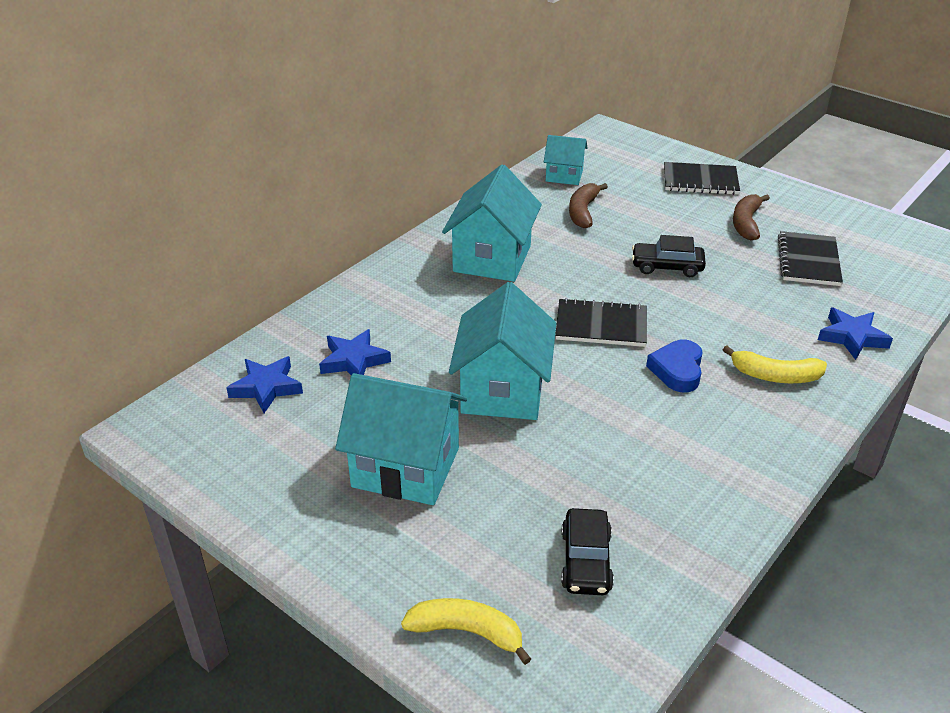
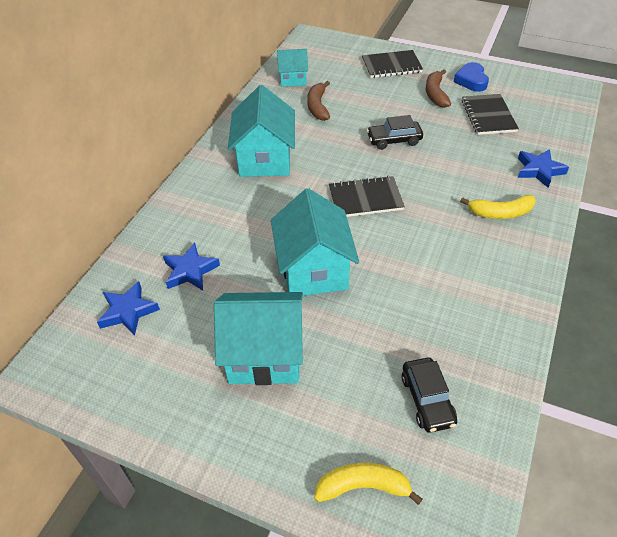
camera: 15 degrees left, 10 degrees up
(677, 370) = (432, 223): blue heart -> blue heart (471, 80)

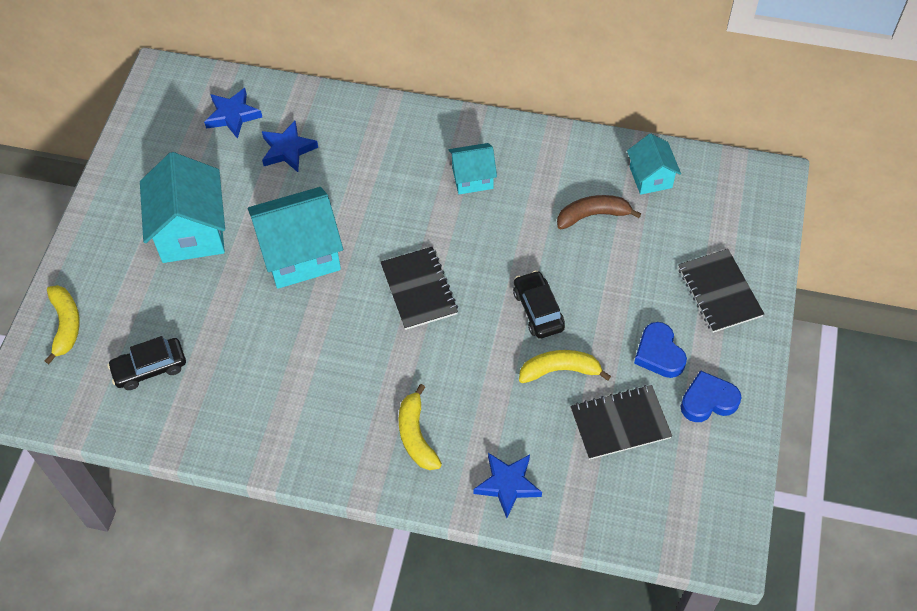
camera: 80 degrees right, 10 degrees up
(265, 159) = (472, 178): turquoise house -> turquoise house, size x0.56
(435, 94) = (659, 354): brown banana -> blue heart
(445, 136) = (560, 370): none -> yellow banana

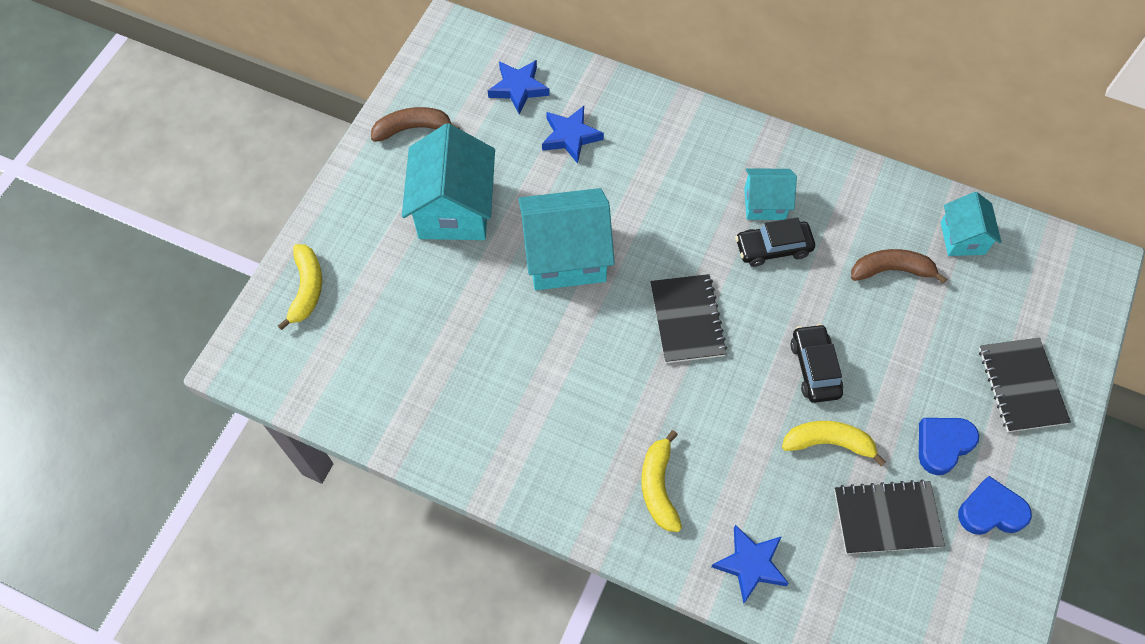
camera: 10 degrees right, 5 degrees up
(140, 167) = (413, 128): none -> brown banana
(150, 368) = (386, 354): black car -> black car (773, 248)
(659, 354) = (942, 445): blue heart -> blue heart turned 60 degrees clockwise

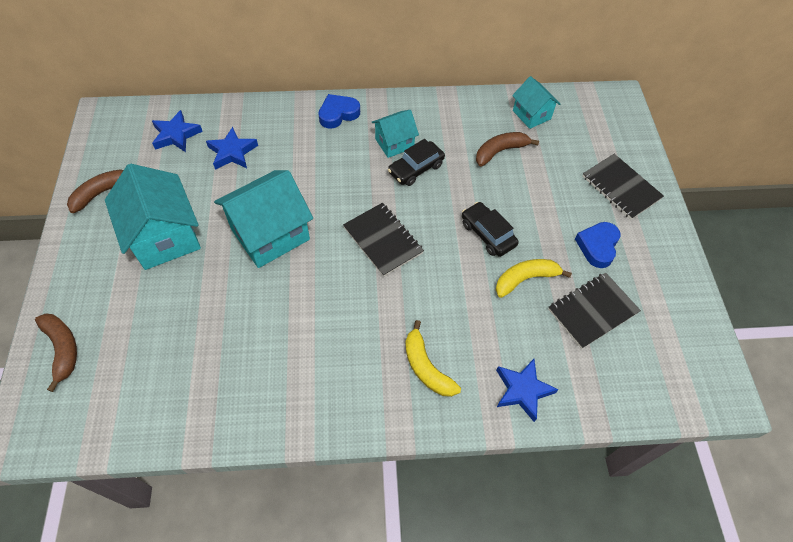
camera: 30 degrees left, 5 degrees down
(306, 289) = (62, 349): yellow banana -> brown banana
(990, 511) = (652, 274): blue heart -> blue heart (338, 114)

